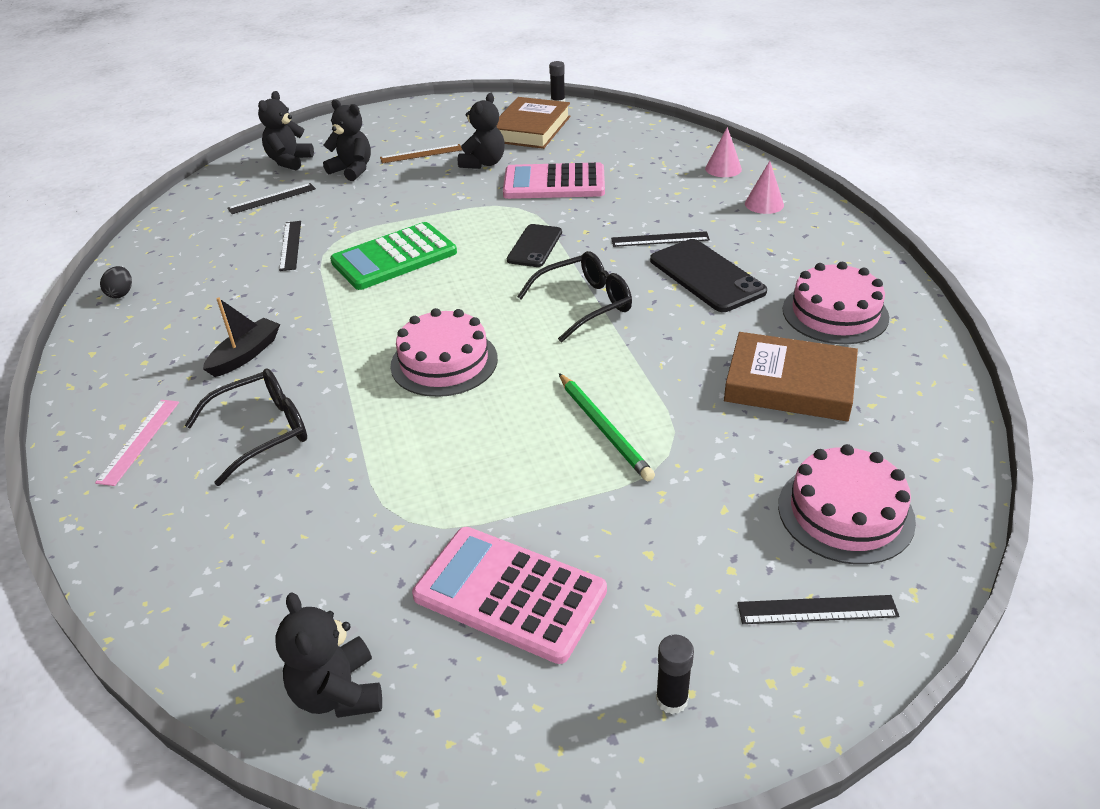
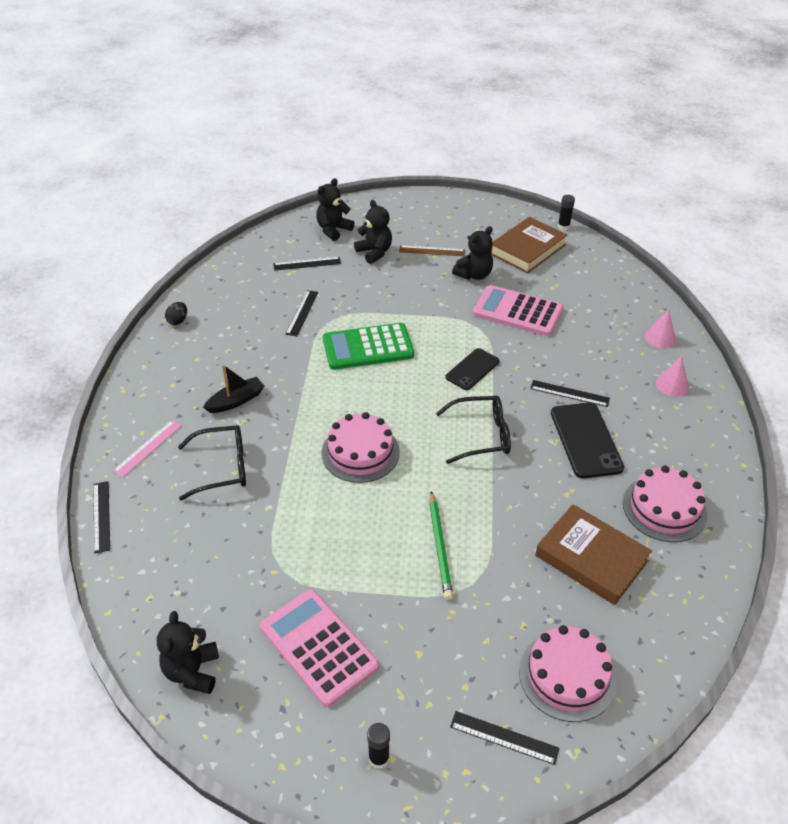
camera: 20 degrees right, 5 degrees up
(101, 543) = (101, 516): none -> black ruler

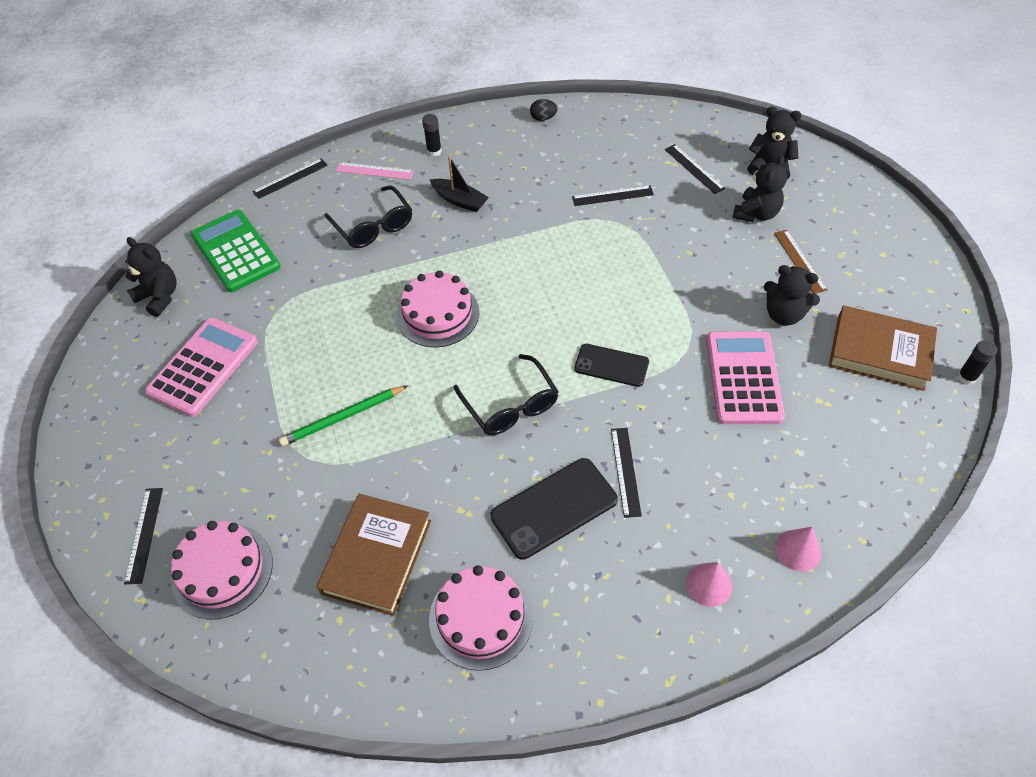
camera: 70 degrees right, 10 degrees up
(192, 671) = (159, 297): black teddy bear -> black teddy bear turned 60 degrees clockwise
(368, 347) = (592, 265): green calculator -> green calculator (235, 251)
(379, 758) = (107, 447): black glue stick -> black glue stick (434, 151)

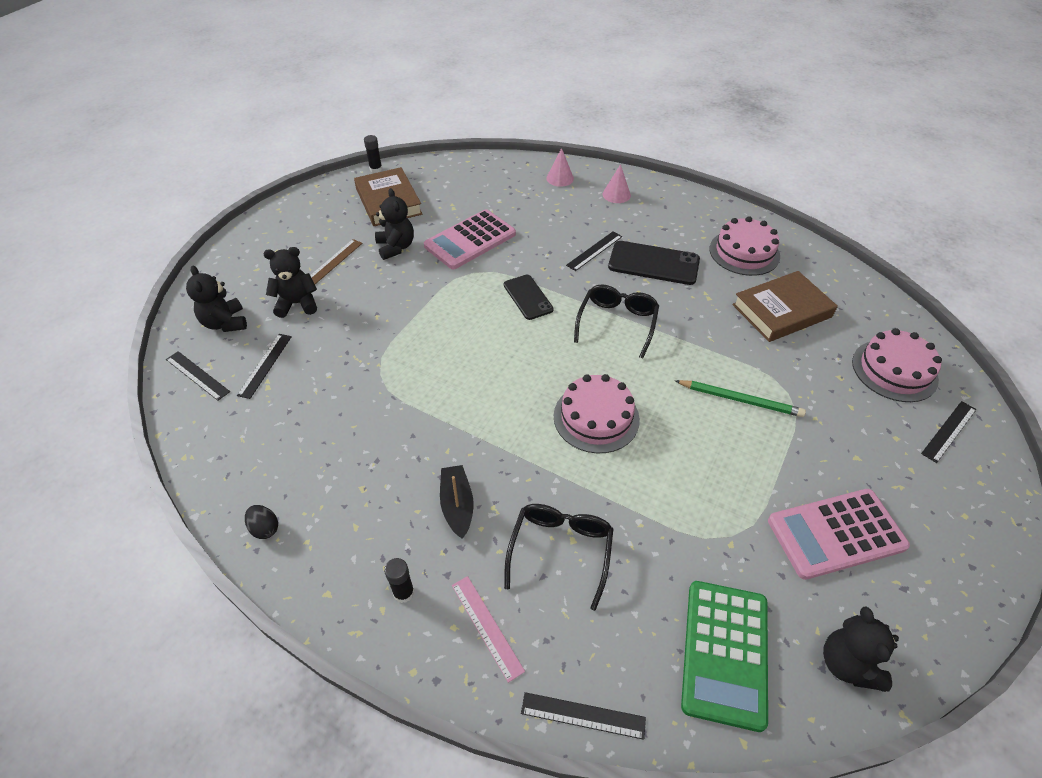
camera: 135 degrees left, 5 degrees down
(612, 196) = (348, 396): black ruler -> black ruler (197, 375)

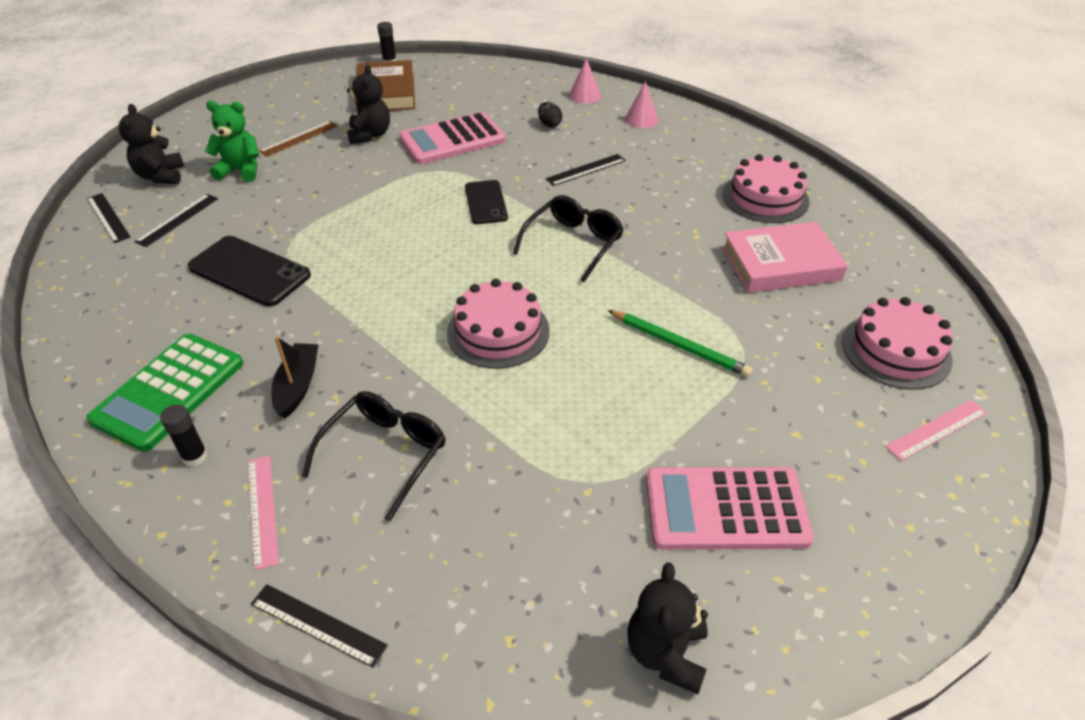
camera: 15 degrees right, 5 degrees down
(265, 528) = (92, 366): black egg -> black egg (549, 124)
(297, 304) = (241, 170): black teddy bear -> green teddy bear
(653, 263) = (648, 192): black phone -> black phone (249, 271)
(725, 653) = (518, 602): green calculator -> green calculator (169, 391)
(781, 311) = (780, 264): brown book -> pink book
(949, 431) = (936, 429): black ruler -> pink ruler

